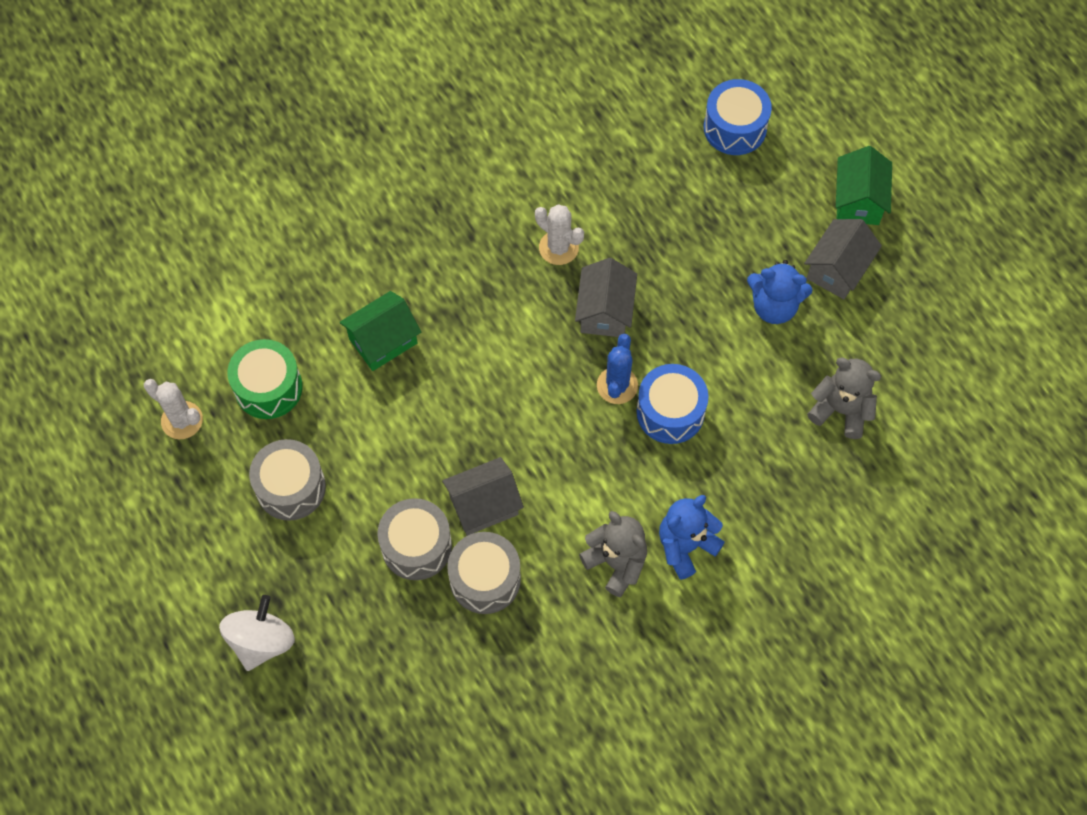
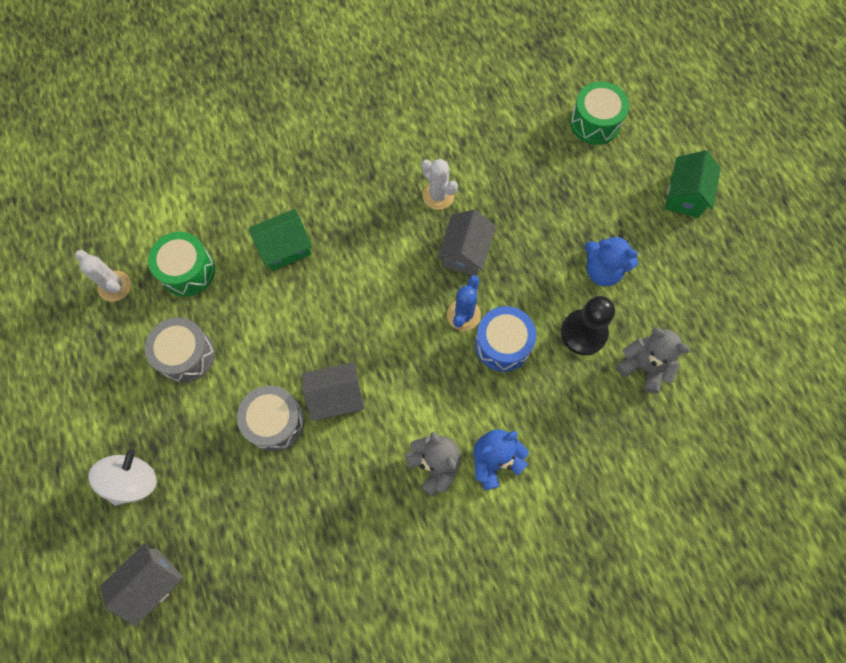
camera: 10 degrees right, 5 degrees up
(485, 579) = (324, 460): grey drum -> none
(735, 128) = (595, 122): blue drum -> green drum
(764, 383) = (583, 333): none -> black pawn
(837, 269) = (659, 248): grey house -> grey house (151, 582)

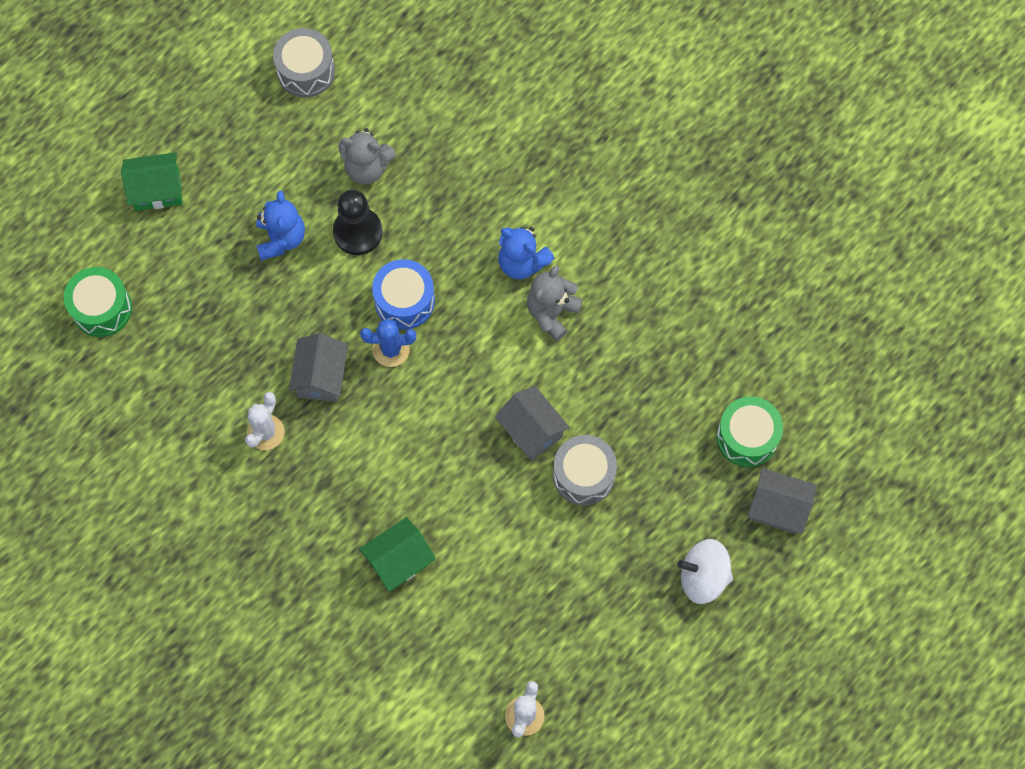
camera: 115 degrees left, 0 degrees up
(186, 355) = (561, 597): grey drum -> grey drum (306, 71)
(187, 271) = (472, 648): green drum -> green drum (747, 437)
(285, 248) = (399, 560): green house -> green house turned 75 degrees counterclockwise
(465, 252) = (321, 376): grey house -> grey house turned 75 degrees counterclockwise
(644, 366) = (367, 168): grey teddy bear -> grey teddy bear turned 90 degrees counterclockwise

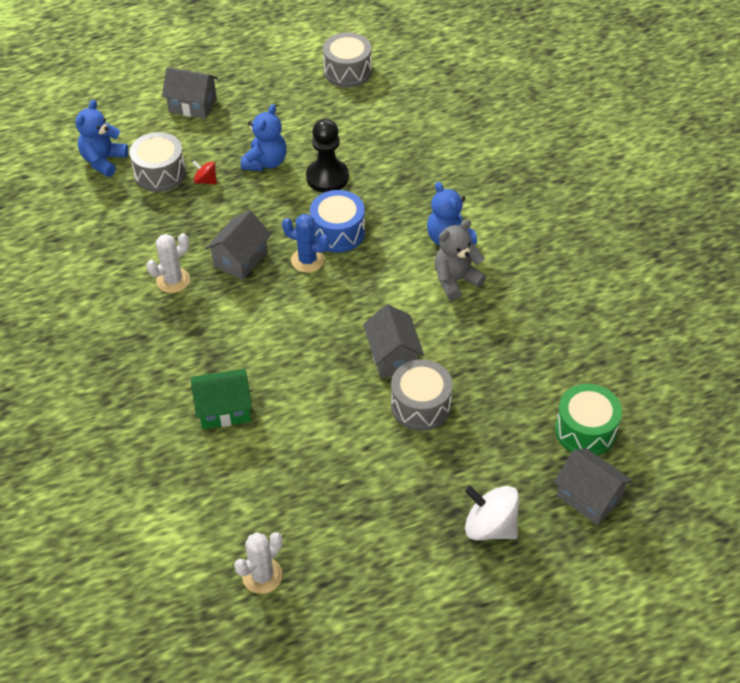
camera: 25 degrees right, 20 degrees down
(101, 308) = (103, 161): green drum -> blue teddy bear
(157, 190) = (193, 105): green house -> grey house
(174, 300) = (160, 173): none -> grey drum
(229, 290) = (206, 181): none -> red spinning top
(367, 168) = (359, 141): grey teddy bear -> none

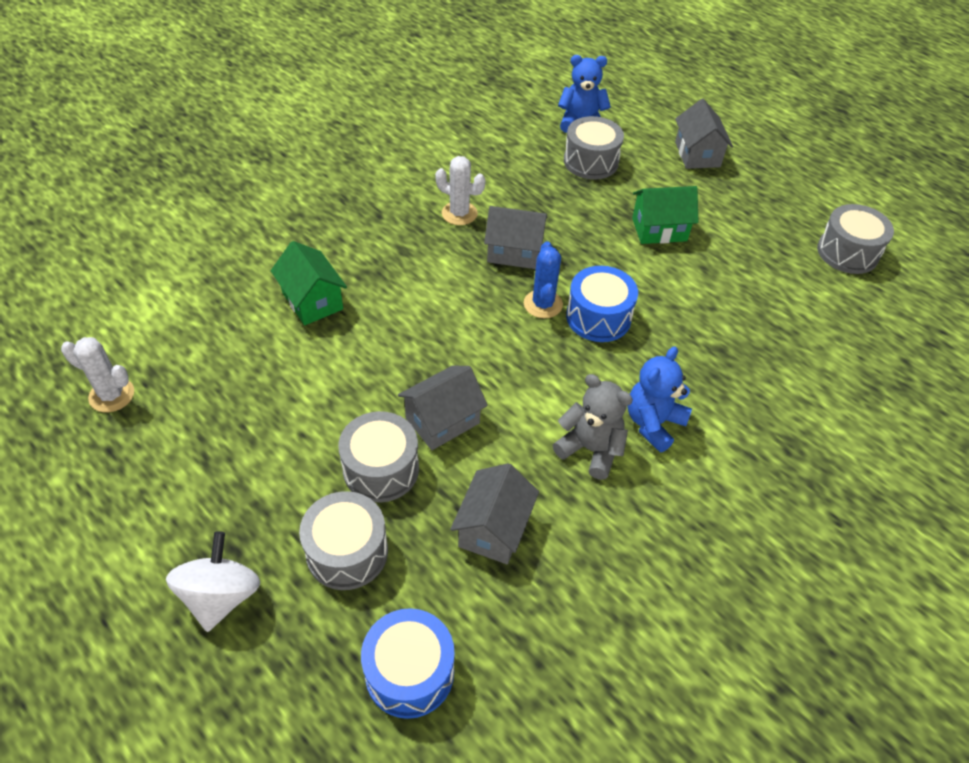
camera: 65 degrees right, 0 degrees up
(206, 181) = (603, 195): red spinning top -> none
(265, 162) = (659, 229): blue teddy bear -> green house
(327, 177) = (673, 284): black pawn -> none
(483, 443) = (347, 552): none -> grey drum
(585, 430) = (409, 672): green drum -> blue drum
(589, 497) = (298, 708): grey house -> grey house (493, 529)

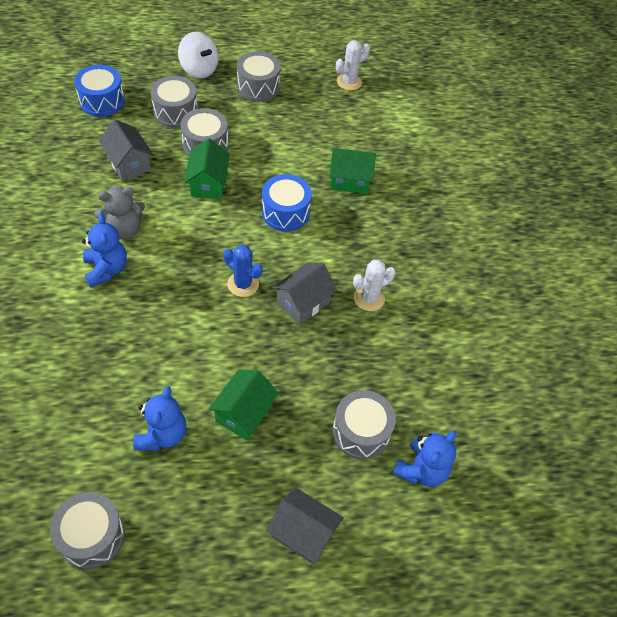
camera: 125 degrees right, 5 degrees up
(205, 490) = (258, 87): none -> grey drum
(442, 420) = (208, 183): grey house -> green house
(598, 317) = (203, 305): blue drum -> blue drum (285, 212)
(737, 265) = (162, 434): none -> blue teddy bear

